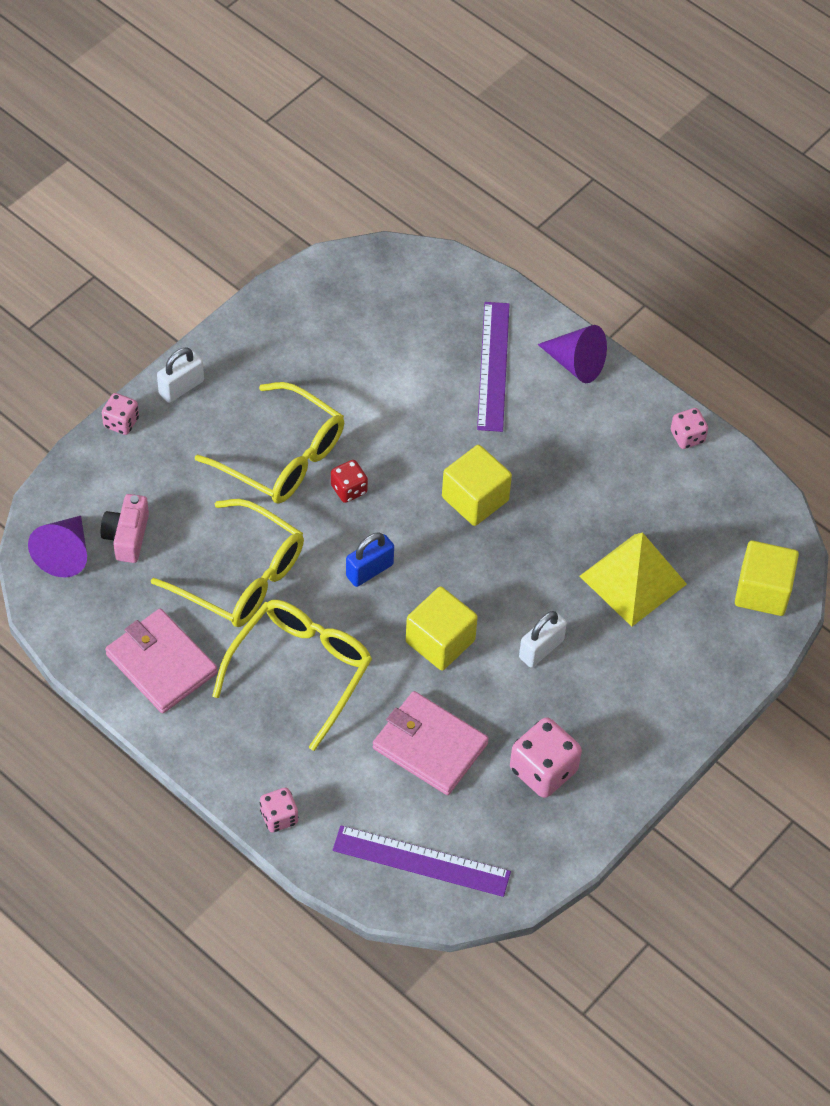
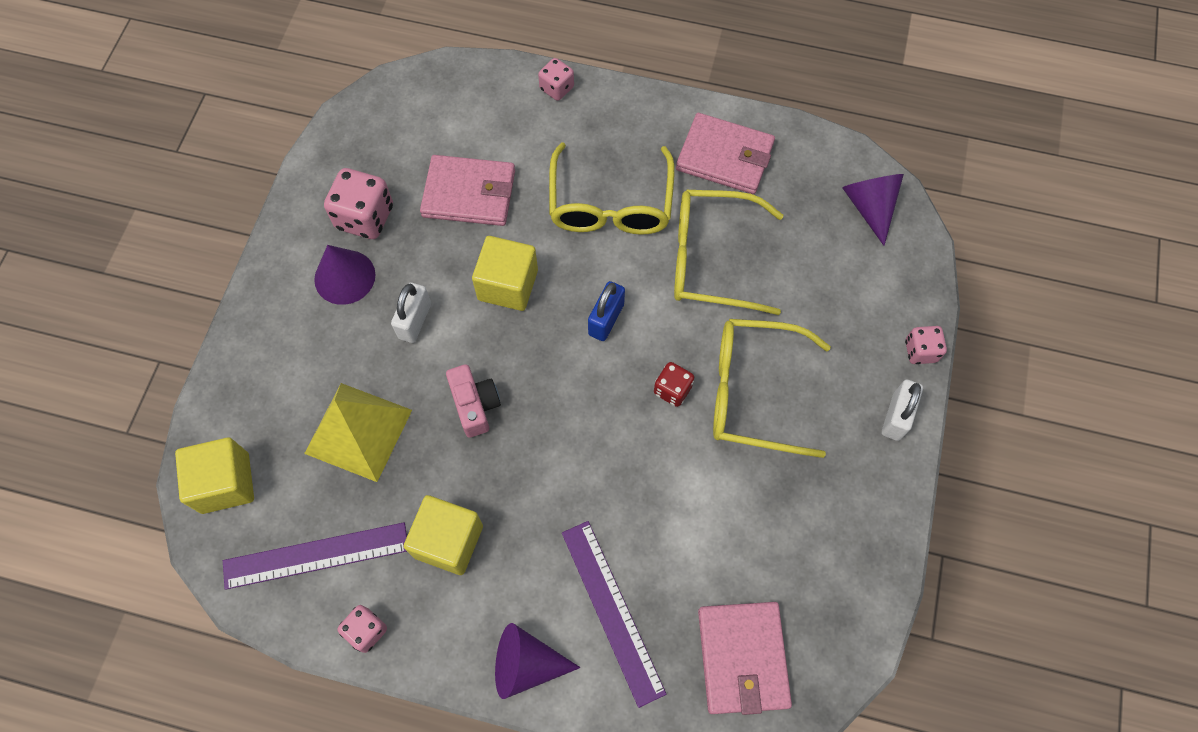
camera: 155 degrees right, 10 degrees up
(127, 536) = (832, 247): pink camera -> pink camera (475, 405)
(415, 297) = (742, 658): none -> pink wallet
(421, 861) = (429, 106): purple ruler -> purple ruler (316, 555)
(475, 499) = (549, 441): yellow cube -> yellow cube (448, 541)
(588, 720) = (344, 277): none -> purple cone

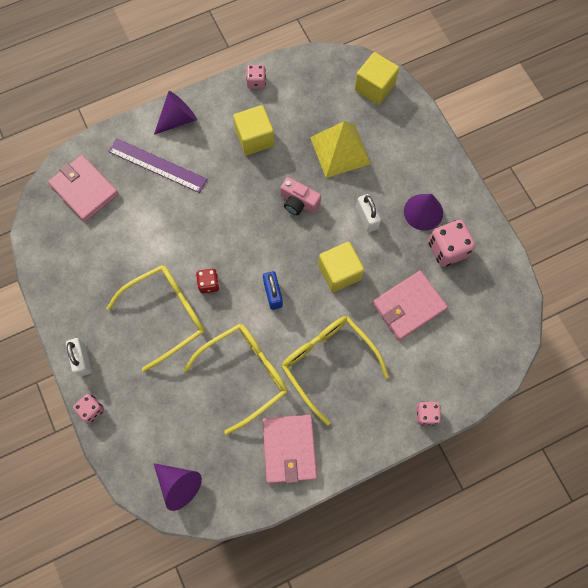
camera: 140 degrees right, 5 degrees up
(316, 555) = (306, 91): purple ruler -> none
(725, 157) = (289, 449): pink wallet -> pink wallet turned 75 degrees counterclockwise

